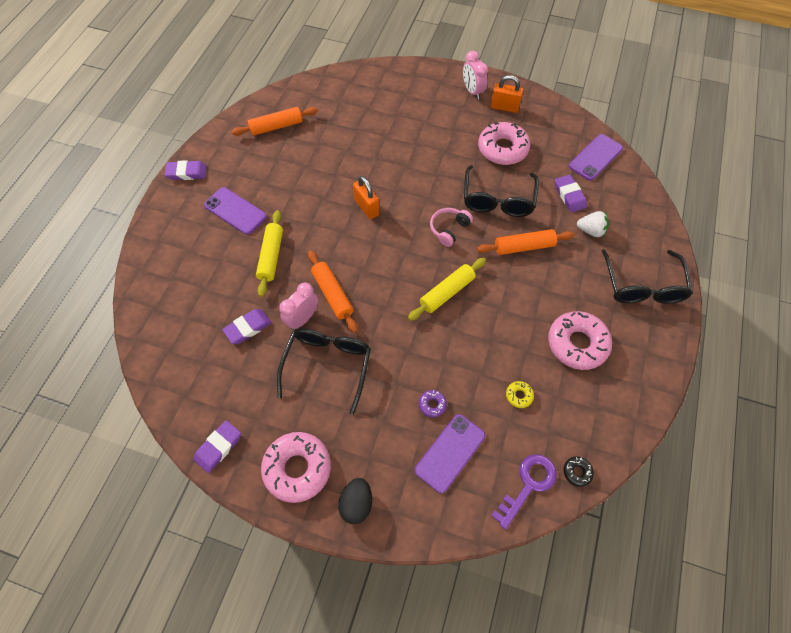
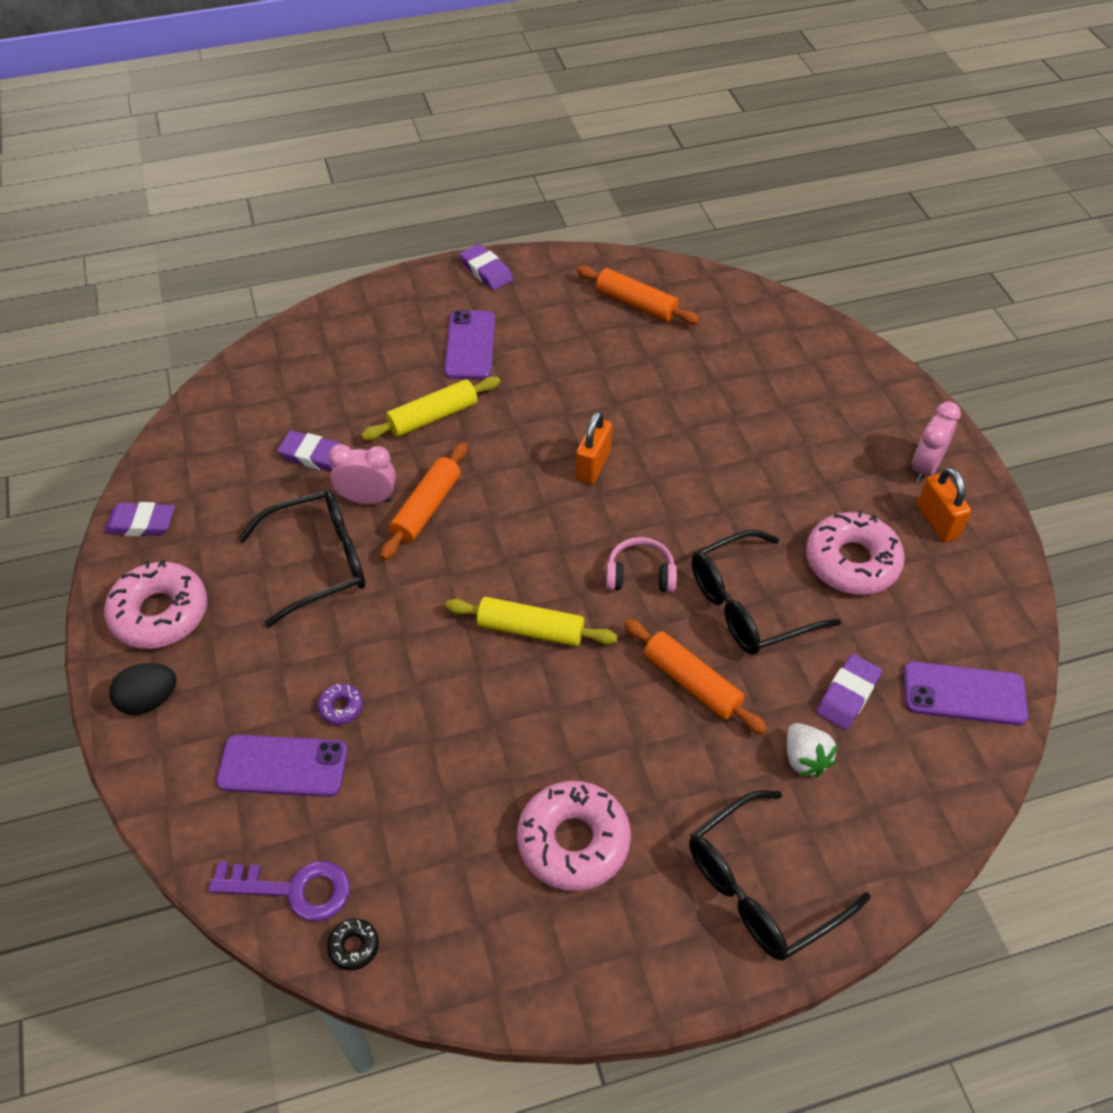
camera: 55 degrees right, 10 degrees down
(519, 395) = (427, 806): yellow donut -> none

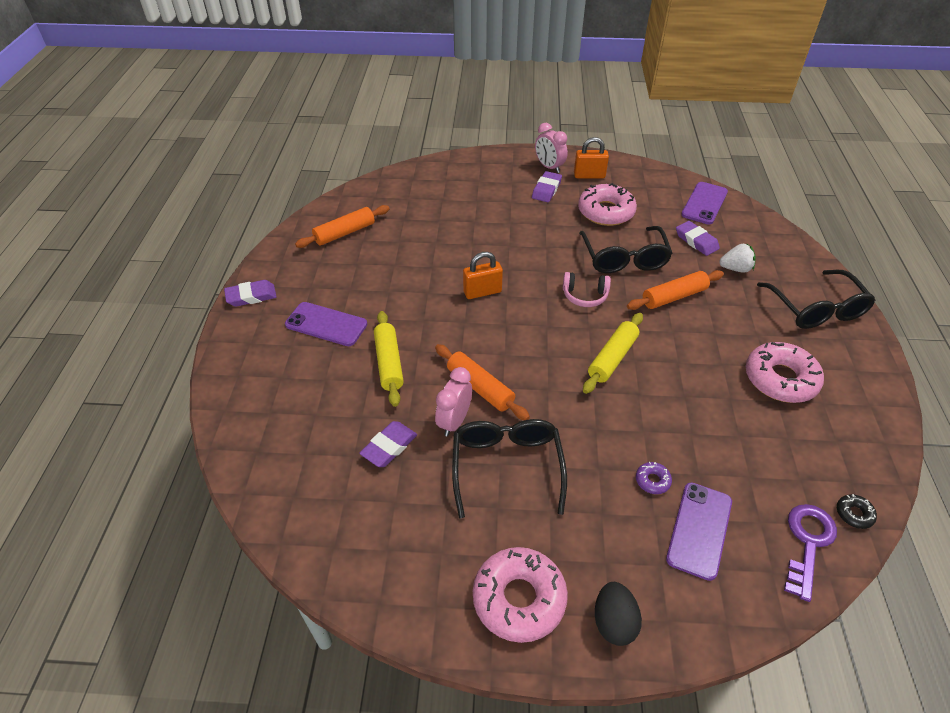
camera: 70 degrees left, 5 degrees down
(141, 523) = (403, 599): purple eraser -> purple eraser (546, 190)
(593, 465) = (482, 292): orange padlock -> orange padlock turned 60 degrees counterclockwise
(640, 575) = (585, 296): pink headphones -> pink headphones turned 105 degrees counterclockwise

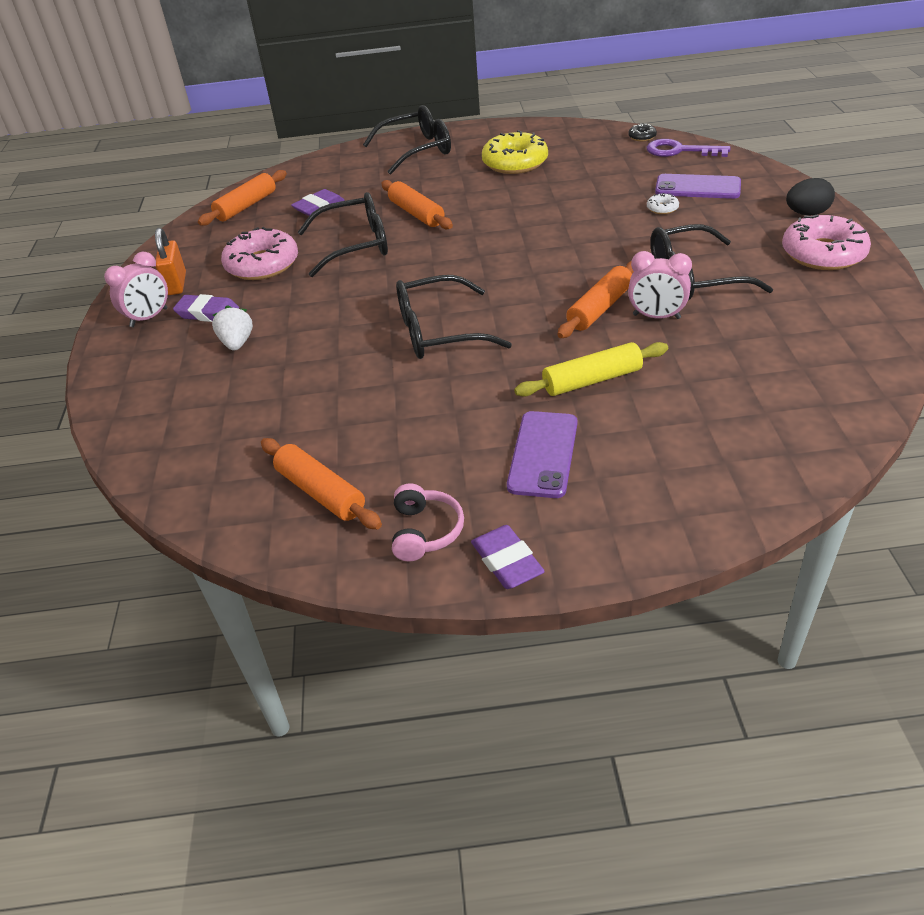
camera: 95 degrees left, 5 degrees down
(389, 447) = (716, 352): purple eraser -> none
(482, 292) = (438, 332): orange padlock -> black glasses
(585, 296) = (427, 262): pink headphones -> pink headphones (425, 531)
(612, 358) = (521, 238): yellow rolling pin -> none
(652, 481) = (662, 208): purple donut -> white donut
(704, 203) = (246, 206): purple phone -> orange rolling pin
(735, 269) = (364, 186): white strawberry -> white strawberry (237, 343)
(780, 379) = (515, 163): pink donut -> yellow donut

